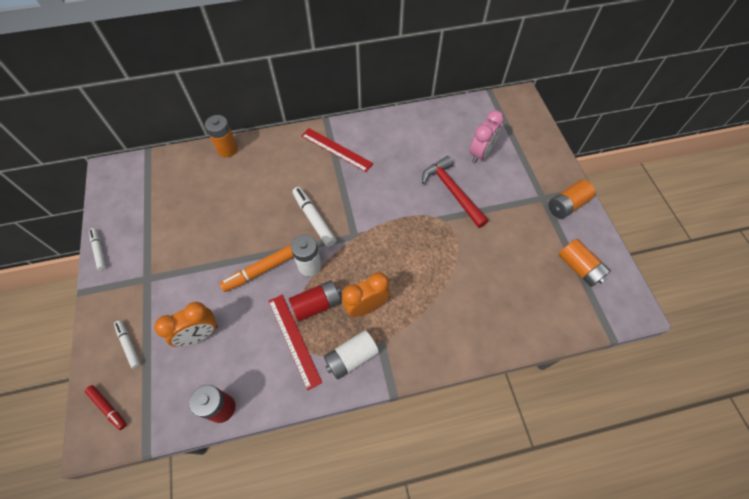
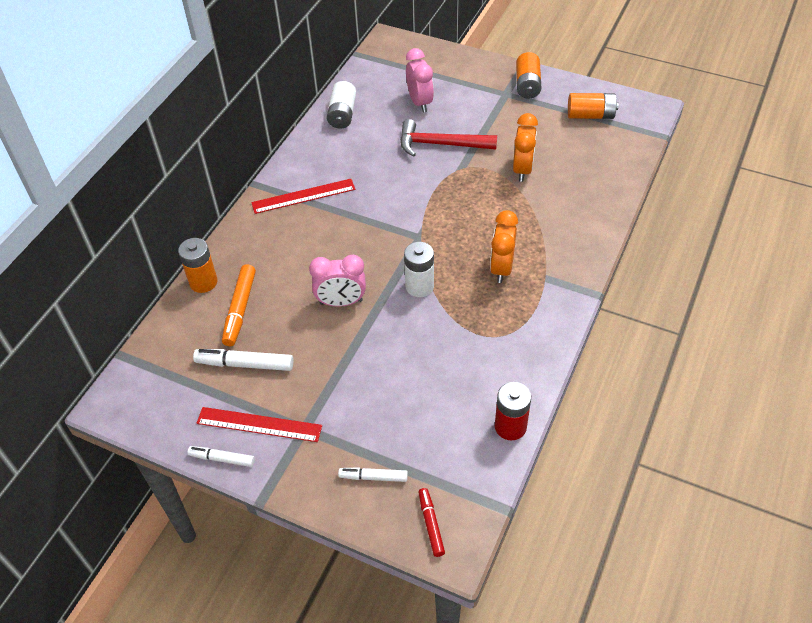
camera: 50 degrees left, 10 degrees down
(108, 408) = (431, 524): red marker -> red marker turned 90 degrees counterclockwise
(199, 335) = (416, 410): orange clock -> orange clock (522, 169)
(260, 271) = (388, 327): orange marker -> orange marker (240, 309)
(262, 229) = (341, 302): none -> pink clock
(294, 340) = (488, 338): red ruler -> red ruler (259, 424)
(314, 219) = (370, 256): white marker -> white marker (245, 364)
(317, 305) = (467, 302): red battery -> none
(351, 358) = (542, 305): white battery -> white battery (342, 114)

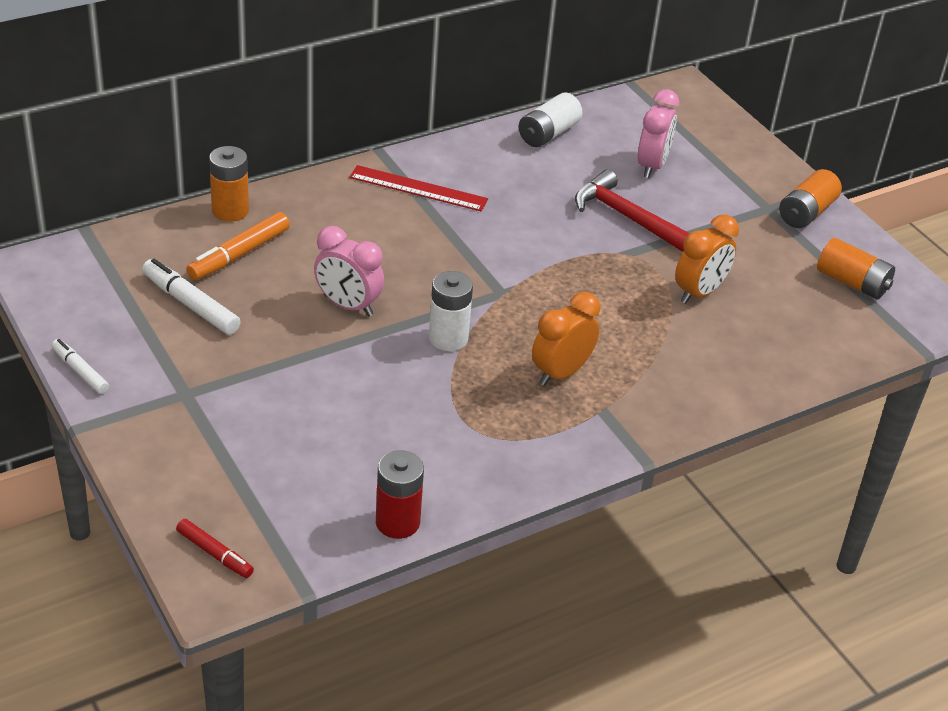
camera: 30 degrees right, 10 degrees down
(259, 424) = (146, 364): red ruler -> none
(373, 477) = (205, 477): white marker -> none
(431, 524) = (214, 554): red marker -> red marker turned 105 degrees clockwise

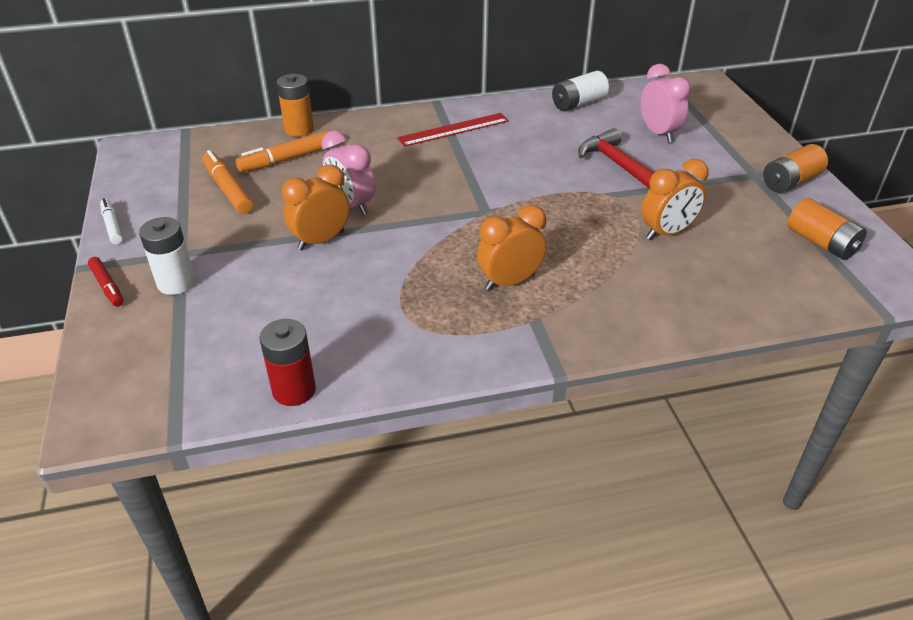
camera: 20 degrees right, 0 degrees up
(191, 304) = (228, 189): white marker -> orange marker
(214, 554) = (117, 390): red marker -> red marker (107, 286)
(337, 354) = (321, 240): none -> orange clock
(418, 188) = (453, 129): red ruler -> red ruler turned 60 degrees counterclockwise
(448, 338) = (422, 240): white battery -> white battery (176, 283)
(652, 166) = (658, 133): pink clock -> pink clock turned 60 degrees counterclockwise

